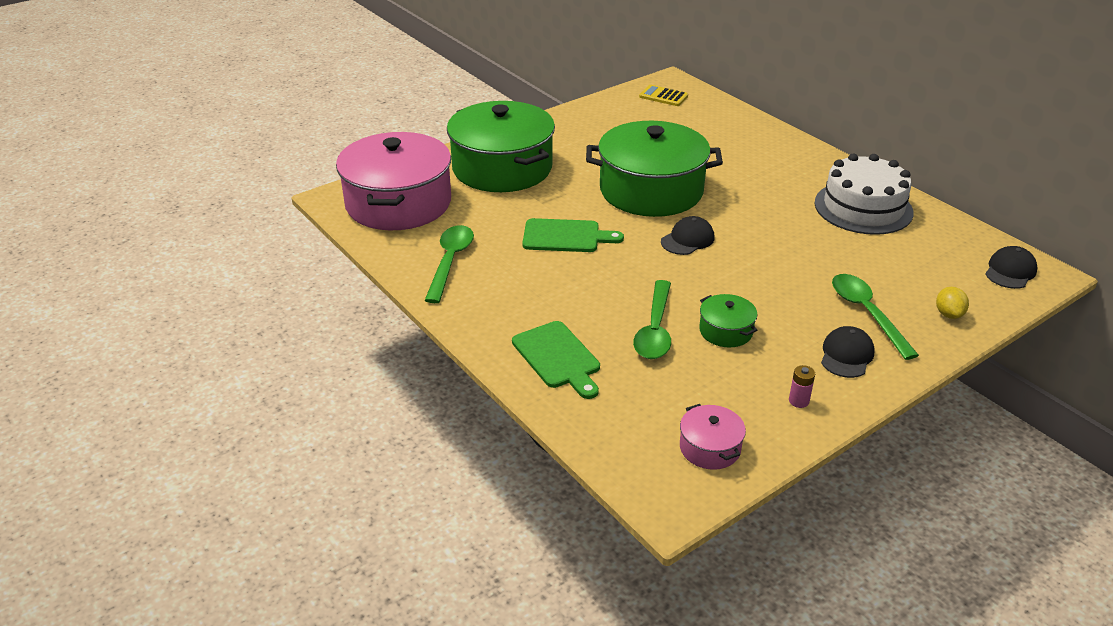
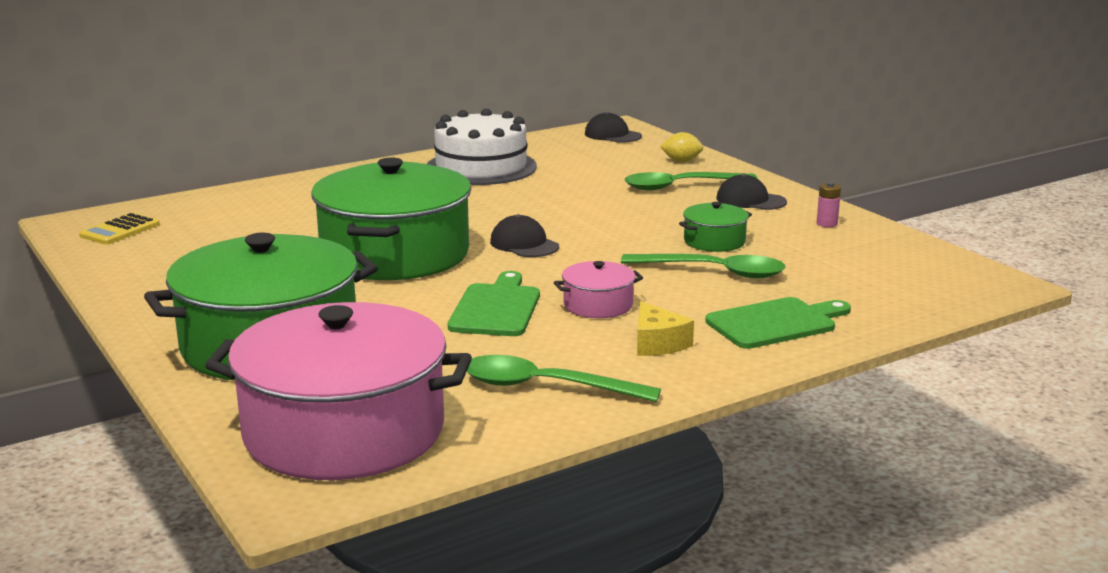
camera: 85 degrees left, 15 degrees down
(516, 303) = (657, 343): none -> yellow cheese
(710, 448) = (911, 262): pink pot -> pink pot (598, 305)

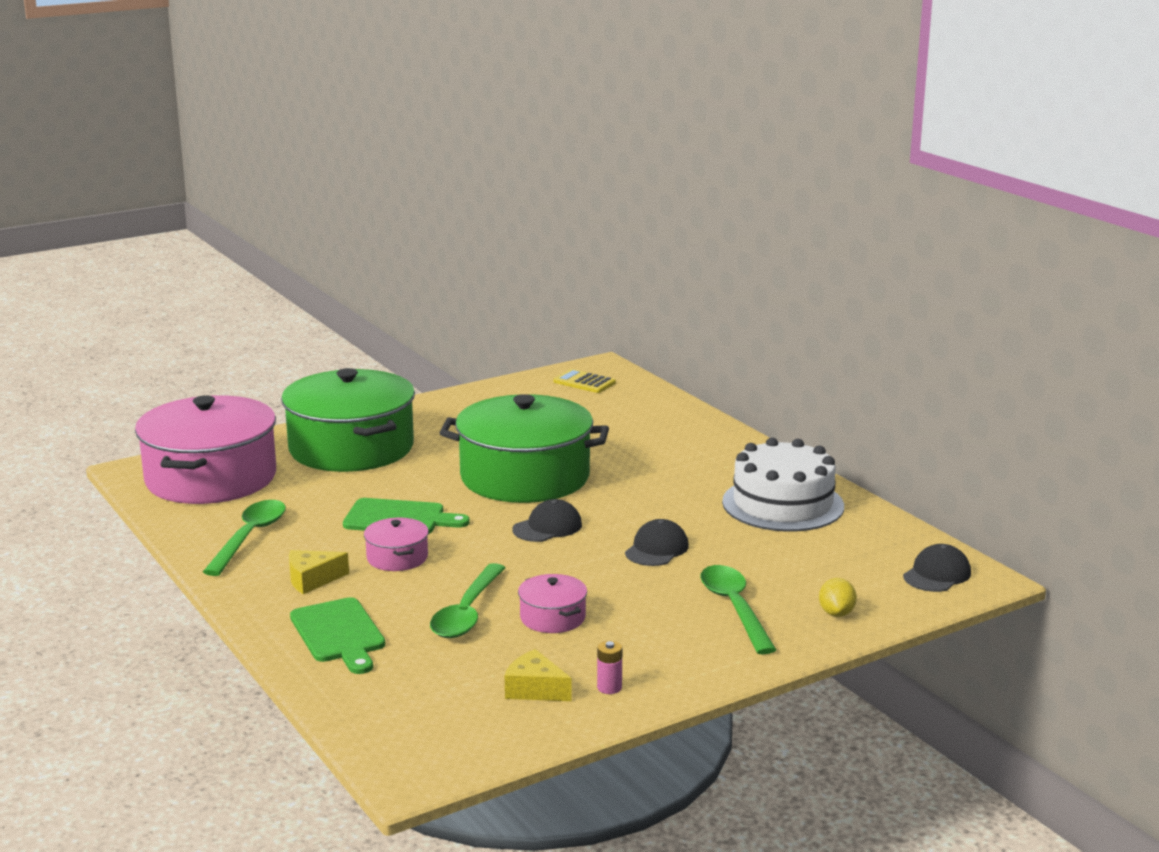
camera: 90 degrees right, 0 degrees up
(714, 241) = (552, 618): green pot -> pink pot
(750, 200) = (689, 647): black cap -> black cap (657, 549)
(842, 246) = (534, 689): none -> yellow cheese

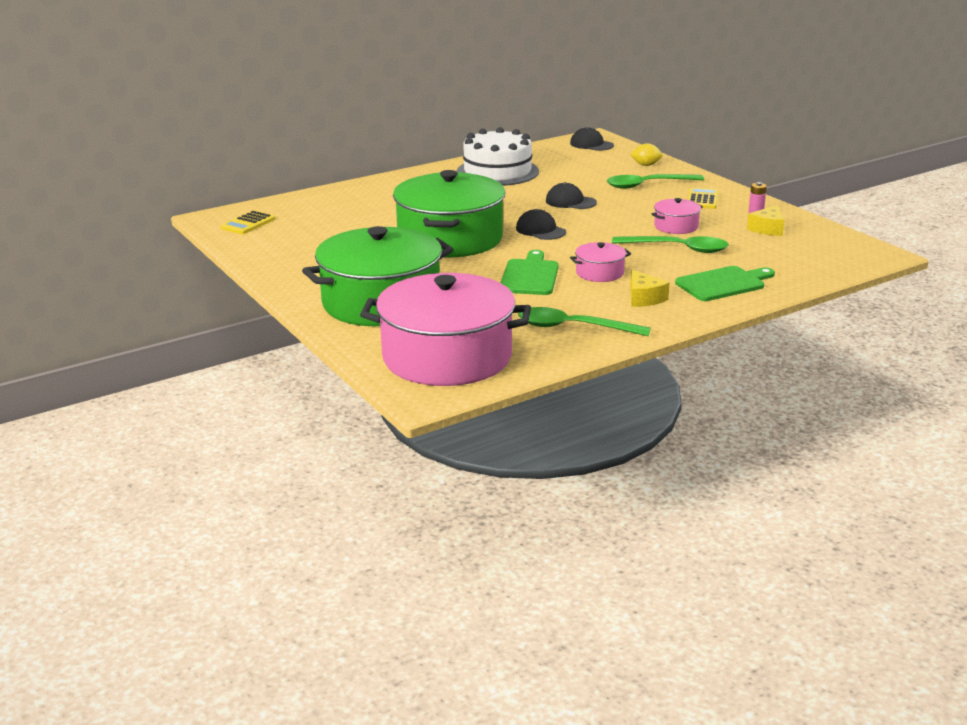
camera: 90 degrees left, 5 degrees up
(670, 648) = (702, 199): none -> yellow calculator

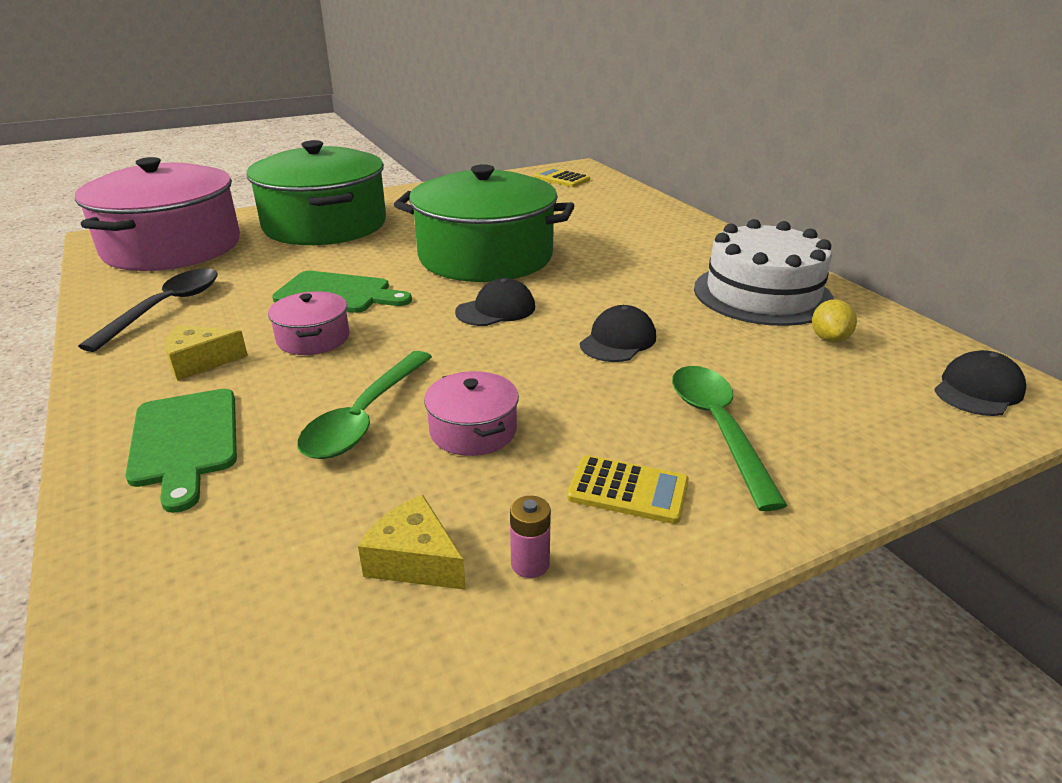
camera: 95 degrees right, 5 degrees up
(573, 327) = (166, 308): green spoon -> black spoon
(646, 165) = (860, 443): yellow lemon -> yellow lemon (829, 339)

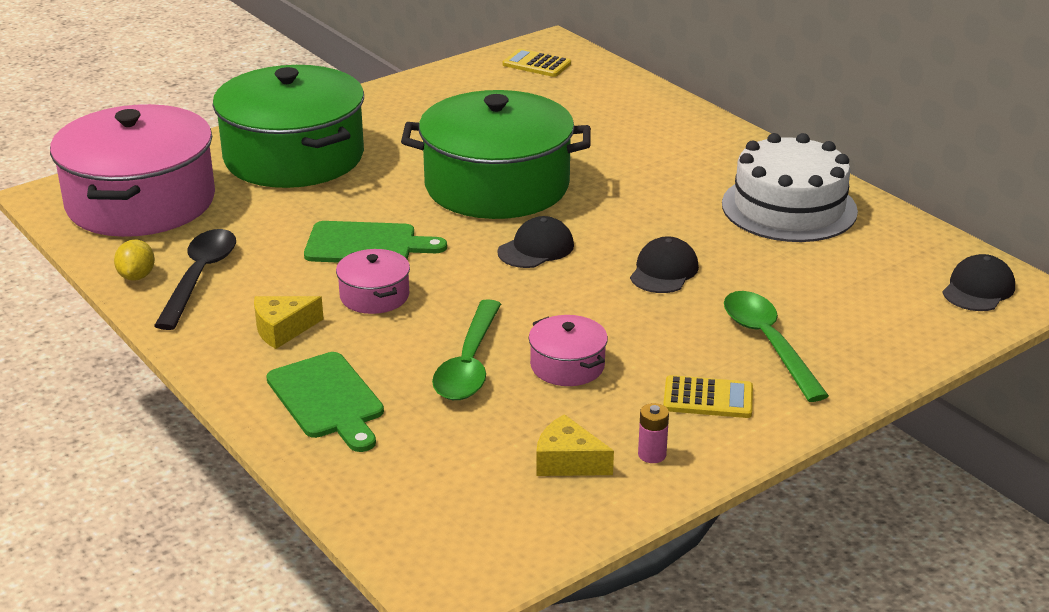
camera: 10 degrees left, 0 degrees up
(829, 339) = (854, 251): yellow lemon -> yellow lemon (137, 276)

